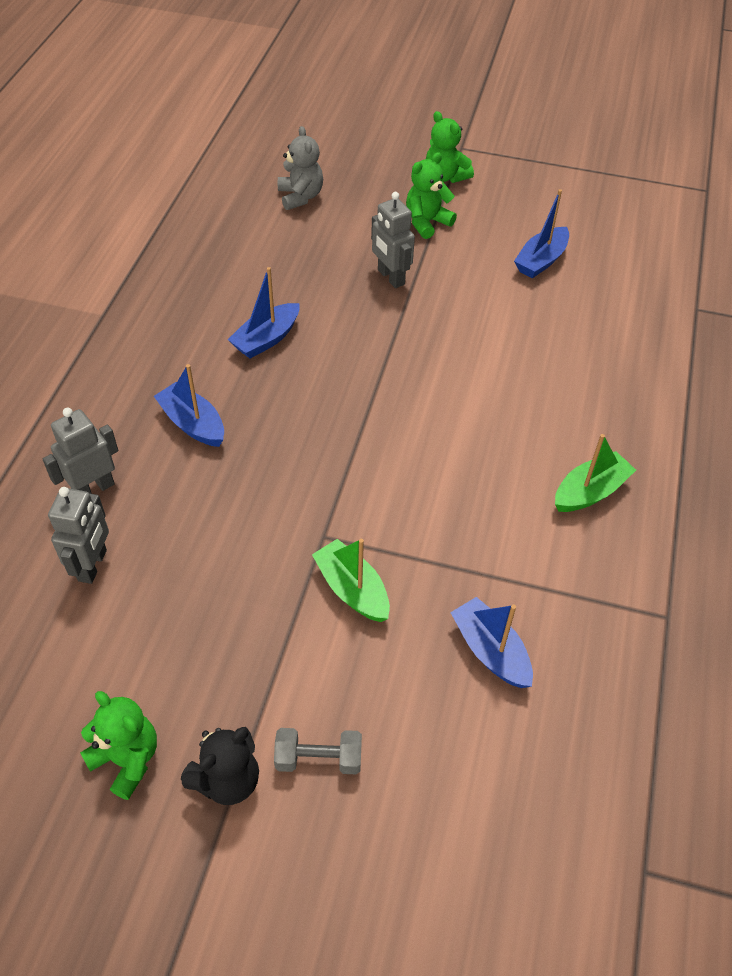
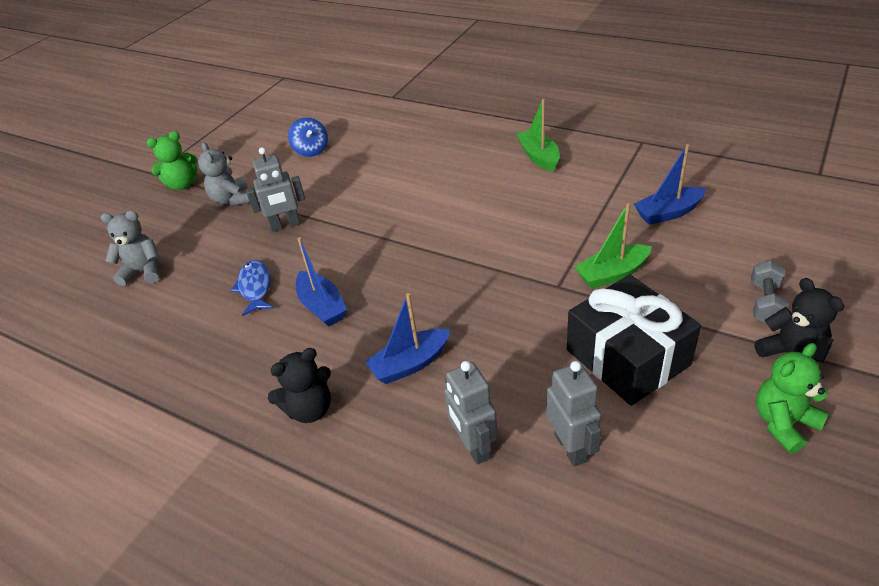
camera: 70 degrees left, 10 degrees down
(93, 565) = (571, 447): grey robot -> grey robot turned 45 degrees clockwise
(134, 363) = (310, 409): none -> black teddy bear
(215, 609) = (627, 357): none -> black gift
(288, 282) = (255, 287): none -> blue fish
(427, 222) = (232, 200): green teddy bear -> grey teddy bear
(541, 261) = (311, 150): blue boat -> blue spinning top

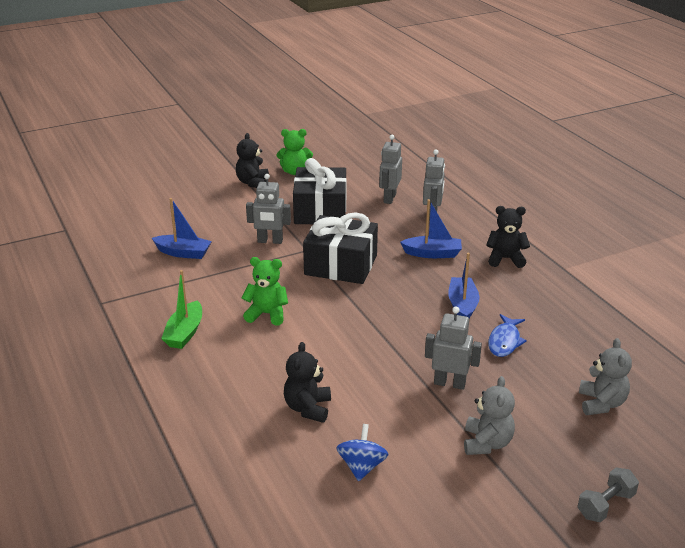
camera: 150 degrees left, 10 degrees down
(143, 272) = (601, 403): grey teddy bear -> grey teddy bear turned 120 degrees counterclockwise
(182, 185) = (536, 501): green teddy bear -> green teddy bear (267, 314)
(380, 160) = (308, 408): none -> black teddy bear
(497, 286) = (341, 265): none -> black gift
(612, 274) = (270, 241): green boat -> grey robot
(765, 303) = (225, 199): grey dumbbell -> grey dumbbell (605, 505)

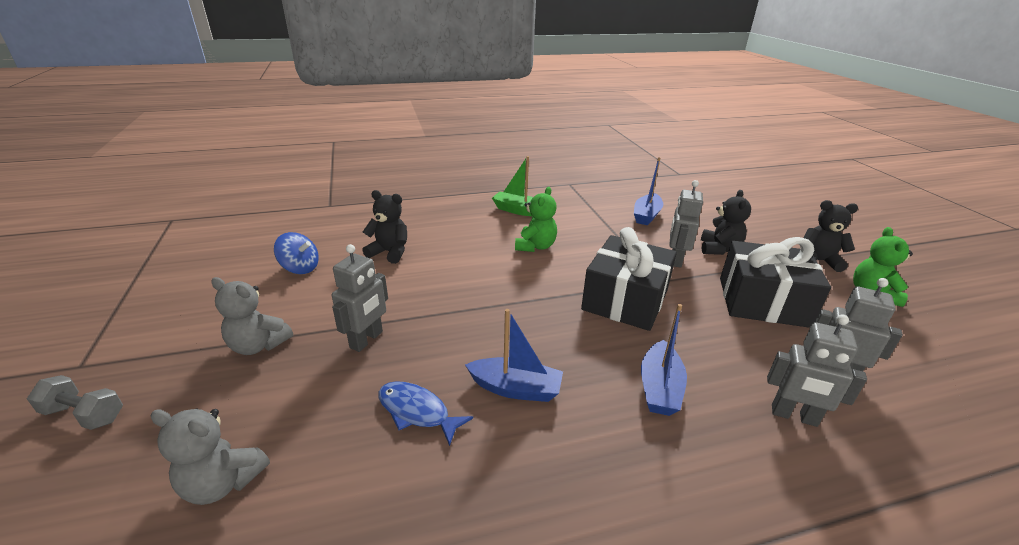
camera: 100 degrees right, 0 degrees up
(505, 259) = (648, 485): black teddy bear -> black teddy bear (719, 249)
(605, 505) = (84, 414): grey dumbbell -> grey dumbbell turned 45 degrees counterclockwise

